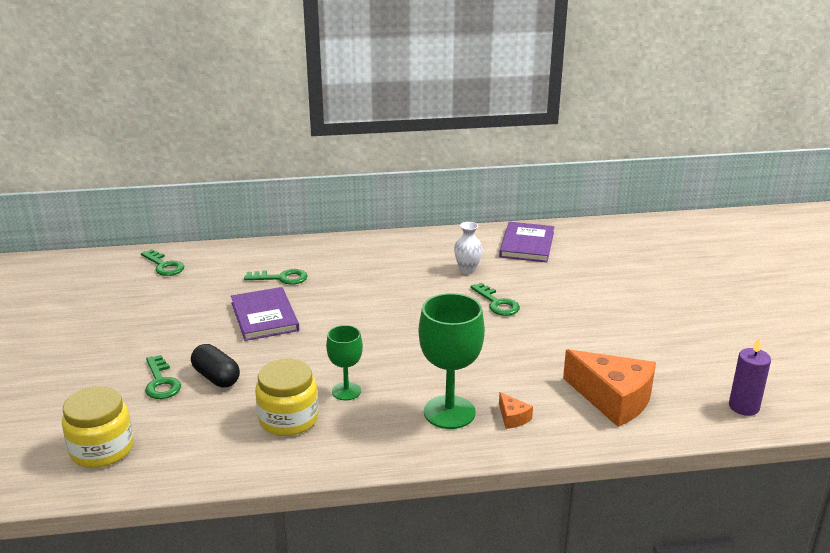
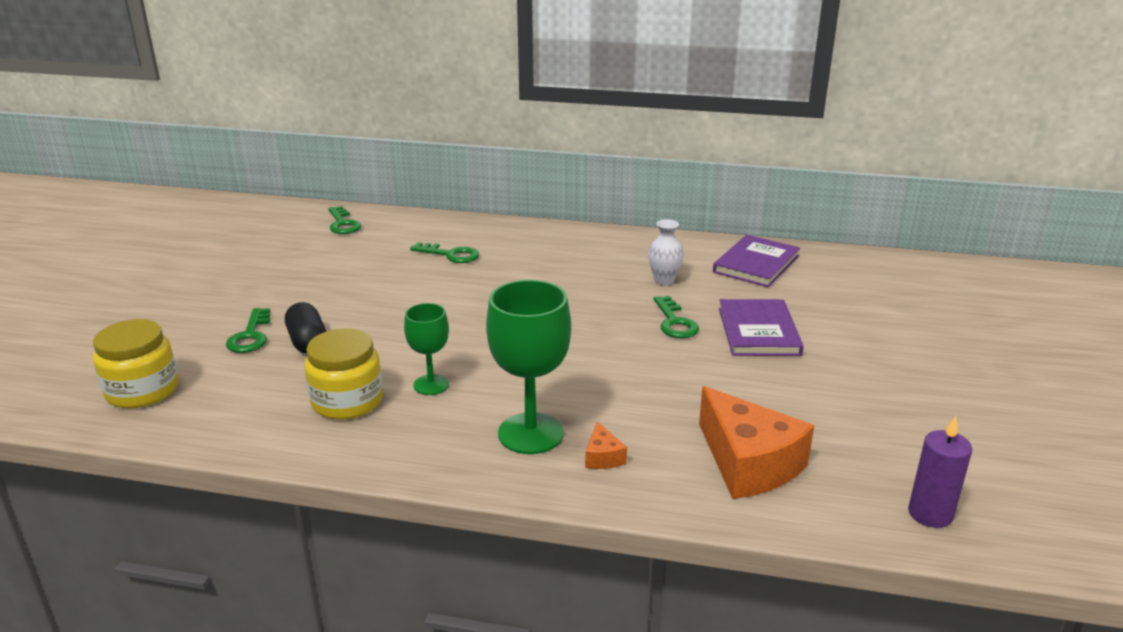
camera: 20 degrees right, 0 degrees up
(264, 316) = (403, 290): purple book -> purple book (758, 331)

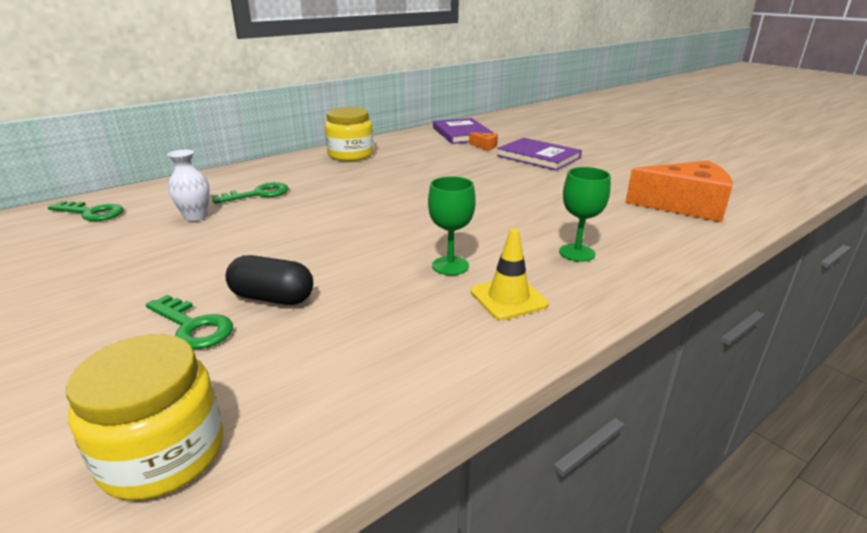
camera: 50 degrees left, 0 degrees up
(347, 401) = (419, 312): yellow jar -> yellow jar (350, 155)
(408, 429) = (508, 298): none -> yellow traffic cone
(530, 433) = (577, 253): green goblet -> green goblet, size x0.58
(603, 457) = (636, 240): orange cheese -> orange cheese (485, 146)
(664, 280) = (437, 155): white vase -> white vase (195, 217)
(675, 322) = (493, 169): green key -> none
(930, 514) = (771, 187): purple candle -> none

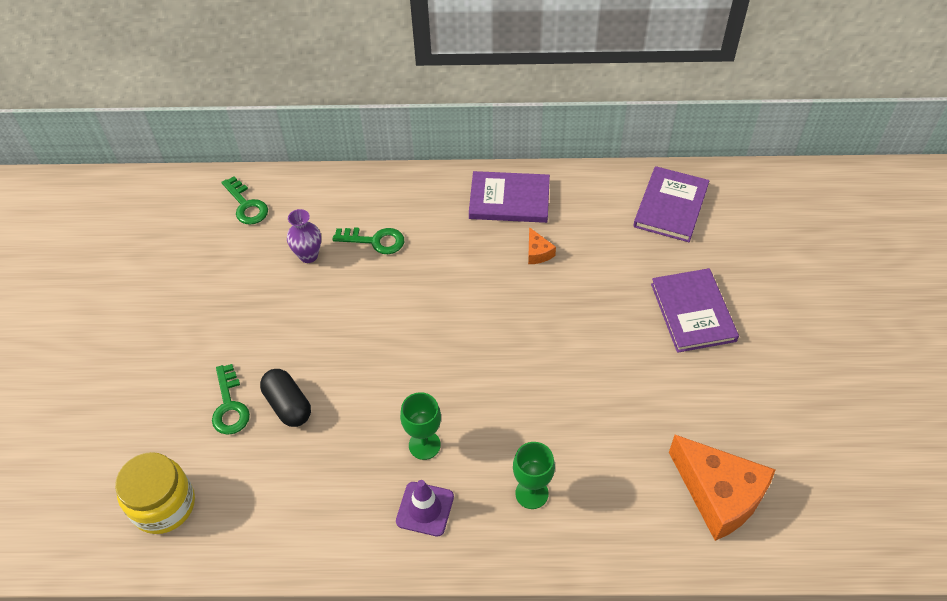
camera: 40 degrees right, 25 degrees up
(195, 217) = (308, 255): white vase -> purple vase
(350, 155) = (509, 199): yellow jar -> purple book
(485, 146) = (662, 254): orange cheese -> orange cheese (538, 252)
(508, 298) = (425, 509): yellow traffic cone -> purple traffic cone

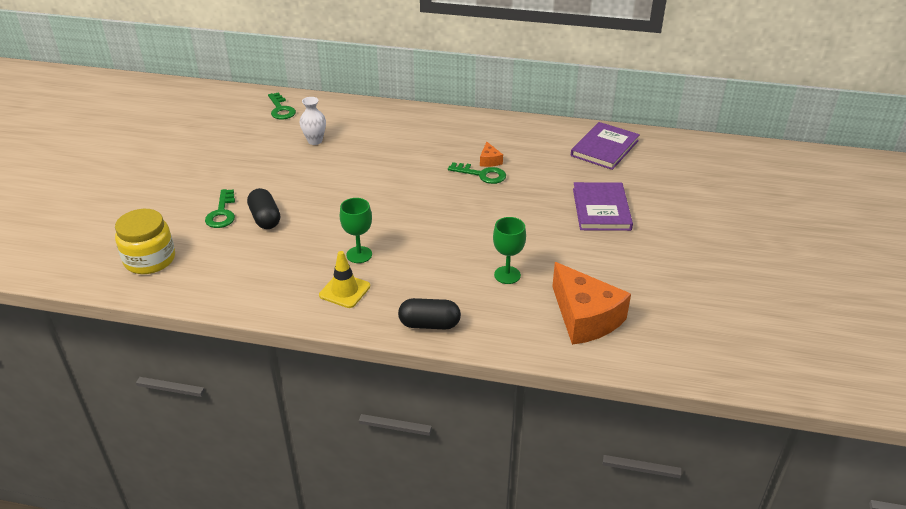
camera: 10 degrees right, 15 degrees down
(308, 255) = (315, 141): purple vase -> white vase
(375, 241) = (367, 139): green key -> green key (482, 174)
(425, 509) = (344, 291): purple traffic cone -> yellow traffic cone
(509, 199) = (478, 129): purple book -> none
(531, 493) = (432, 294): green goblet -> green goblet (507, 275)
(542, 543) = (429, 324): none -> black capsule

